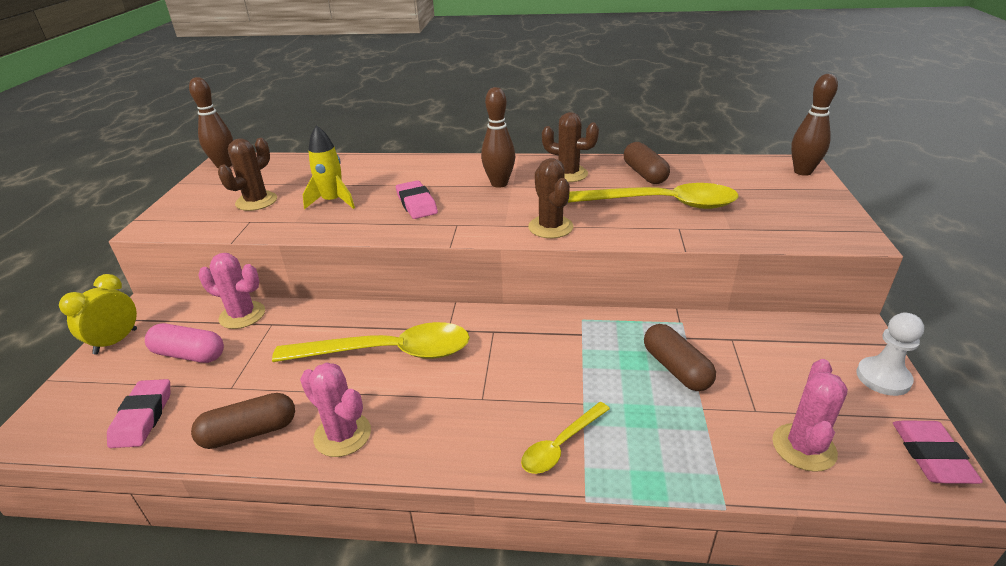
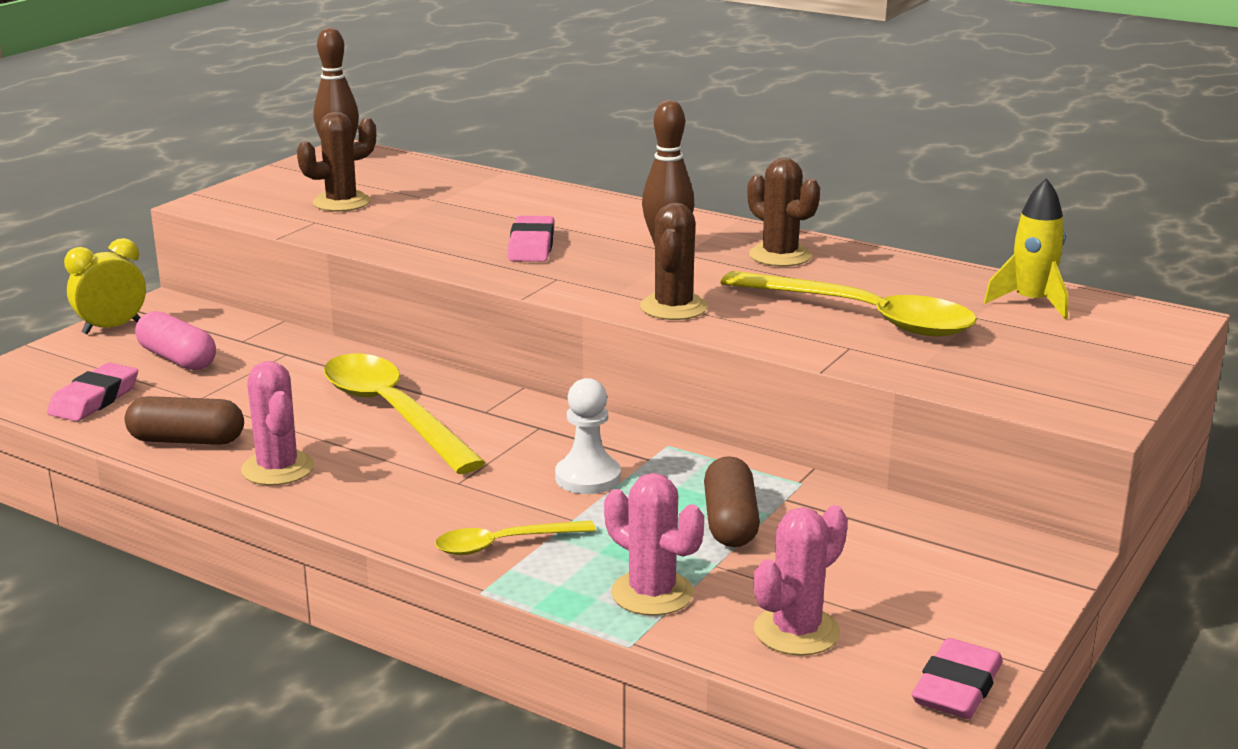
camera: 25 degrees right, 10 degrees down
(242, 315) = (261, 337): pink cactus -> pink cactus (652, 593)
(333, 201) = (431, 221): yellow rocket -> yellow rocket (1031, 302)
(388, 352) = (392, 413): yellow spoon -> yellow spoon turned 150 degrees counterclockwise
(644, 174) = (893, 279): brown capsule -> none
(802, 172) = (1154, 328): brown bowling pin -> none
(883, 378) = (1009, 609): white pawn -> white pawn (588, 477)

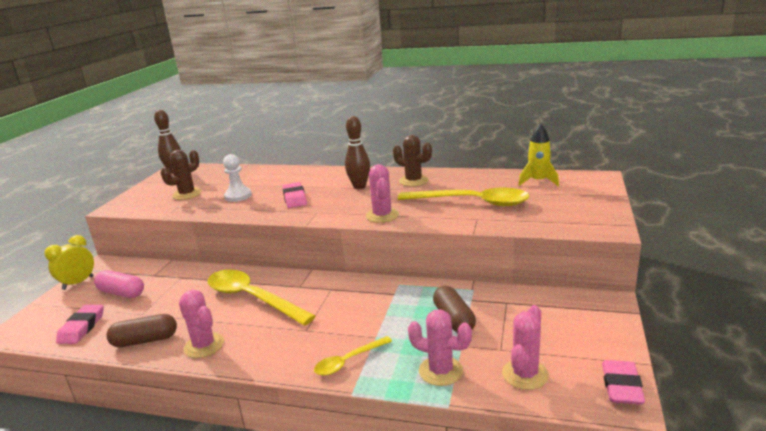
camera: 15 degrees left, 0 degrees up
(588, 477) = (370, 311): white pawn -> white pawn (238, 196)
(673, 307) = (382, 215): brown cactus -> pink cactus

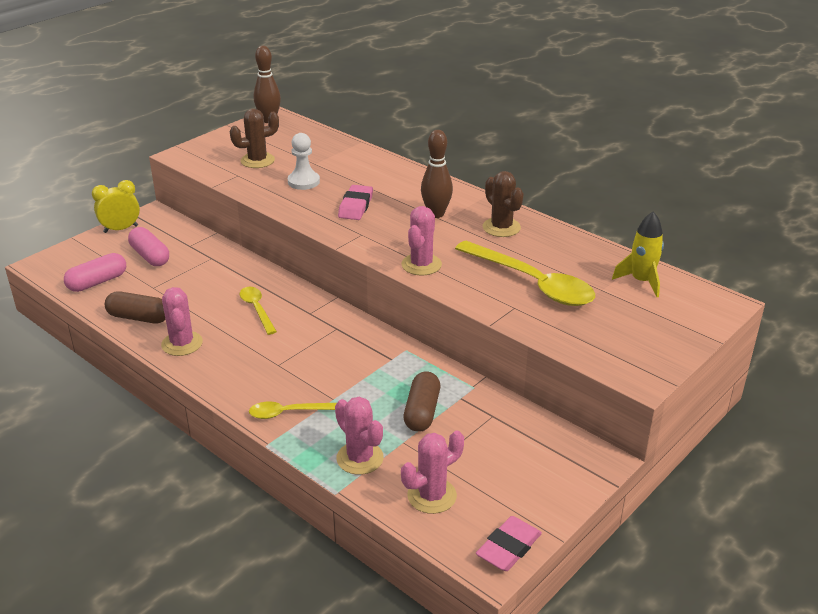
camera: 25 degrees right, 10 degrees up
(82, 327) = (97, 282): pink eraser -> pink capsule
(252, 298) = (257, 309): yellow spoon -> yellow spoon, size x0.52

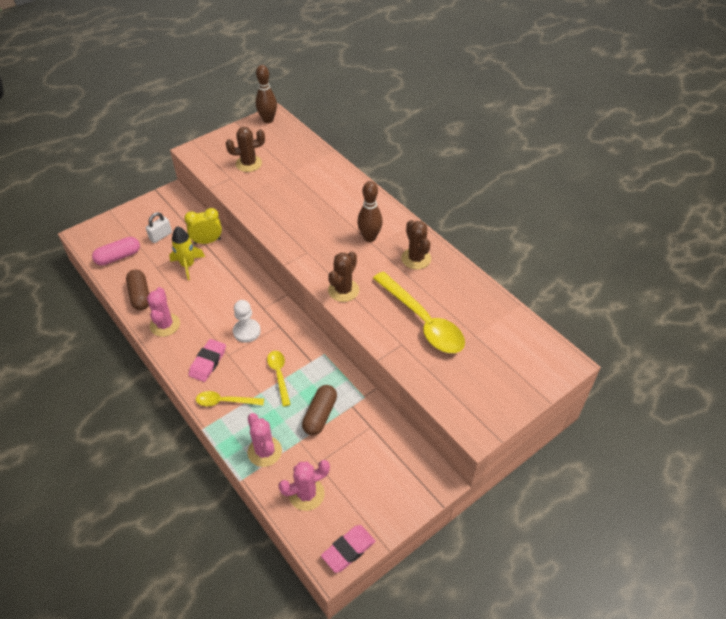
camera: 10 degrees right, 15 degrees up
(121, 229) = (145, 206): yellow clock -> yellow clock (207, 241)
(139, 317) = (140, 295): brown capsule -> brown capsule turned 45 degrees clockwise
(150, 256) = (161, 236): pink capsule -> white padlock
(257, 309) = (225, 299): yellow spoon -> yellow spoon (279, 375)
(303, 182) = (278, 191): white pawn -> white pawn (247, 331)
(356, 206) = (310, 222): pink eraser -> pink eraser (208, 362)
(421, 265) = (343, 290): pink cactus -> brown cactus
(641, 281) = (508, 331): yellow rocket -> yellow rocket (188, 265)

